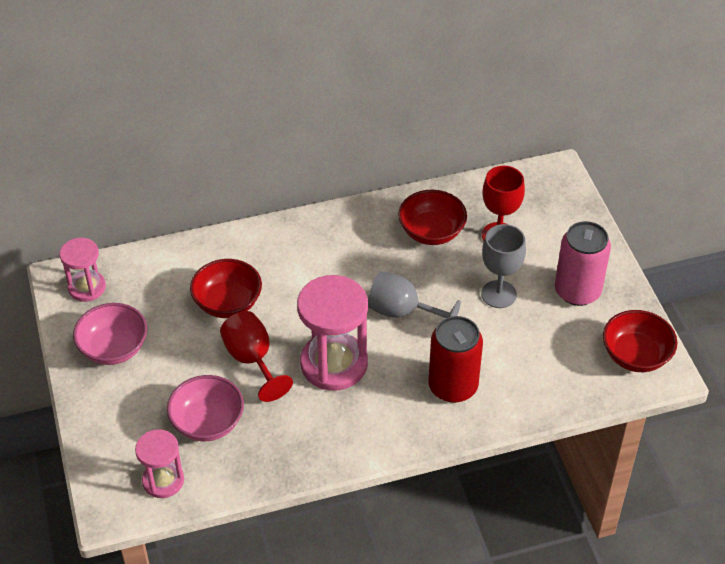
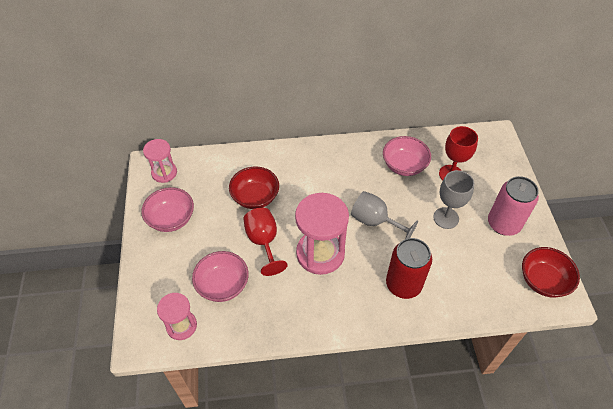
camera: 10 degrees right, 5 degrees up
(431, 232) = (404, 165): red bowl -> pink bowl

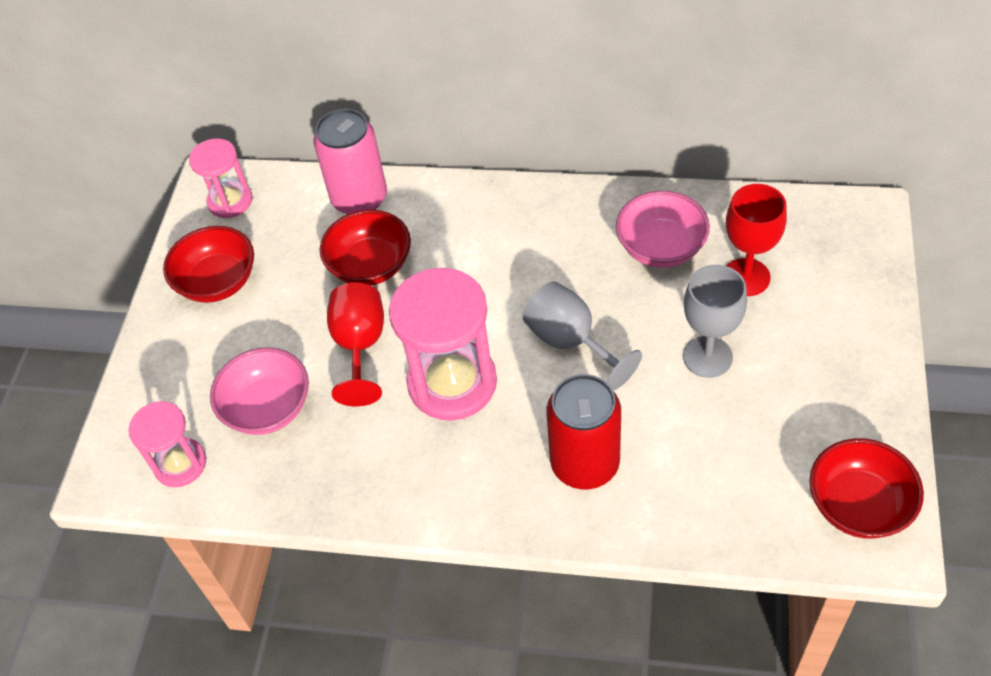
camera: 20 degrees right, 0 degrees up
(171, 219) = (218, 282): pink bowl -> red bowl
(503, 224) = (817, 386): pink can -> pink can (359, 199)

